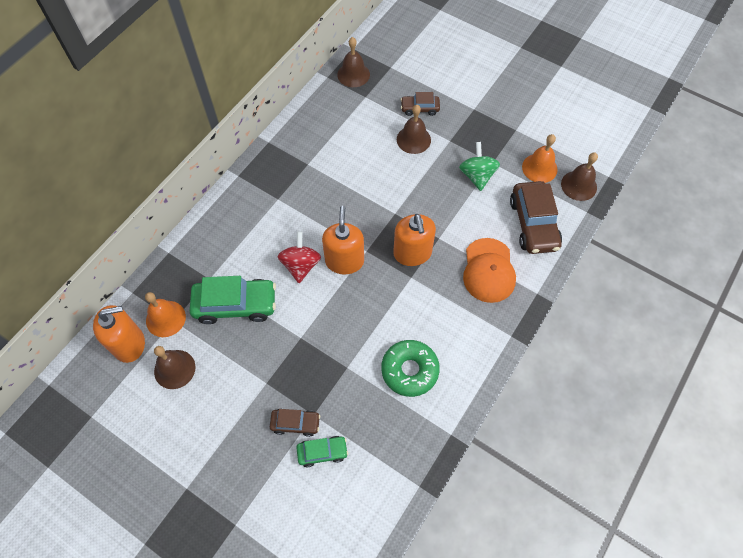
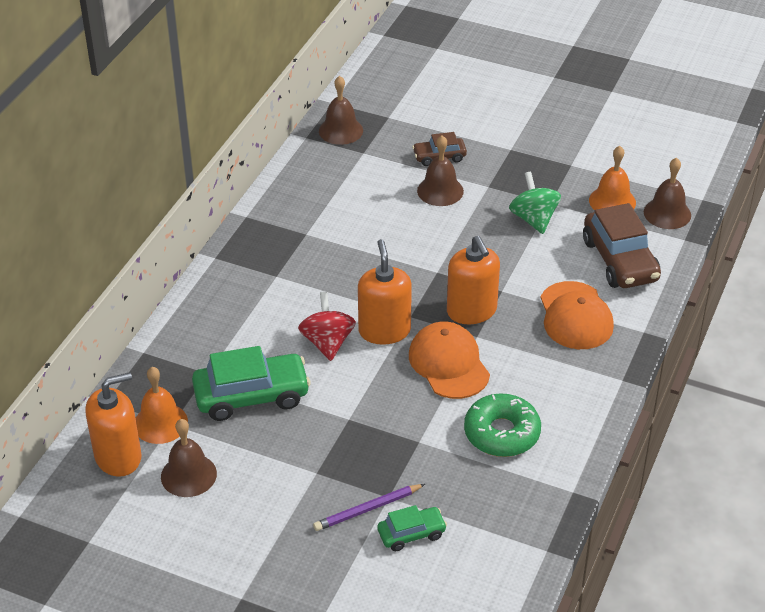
camera: 10 degrees left, 20 degrees down
(295, 423) = (367, 509): brown car -> purple pencil
(385, 299) = (449, 364): none -> orange cap

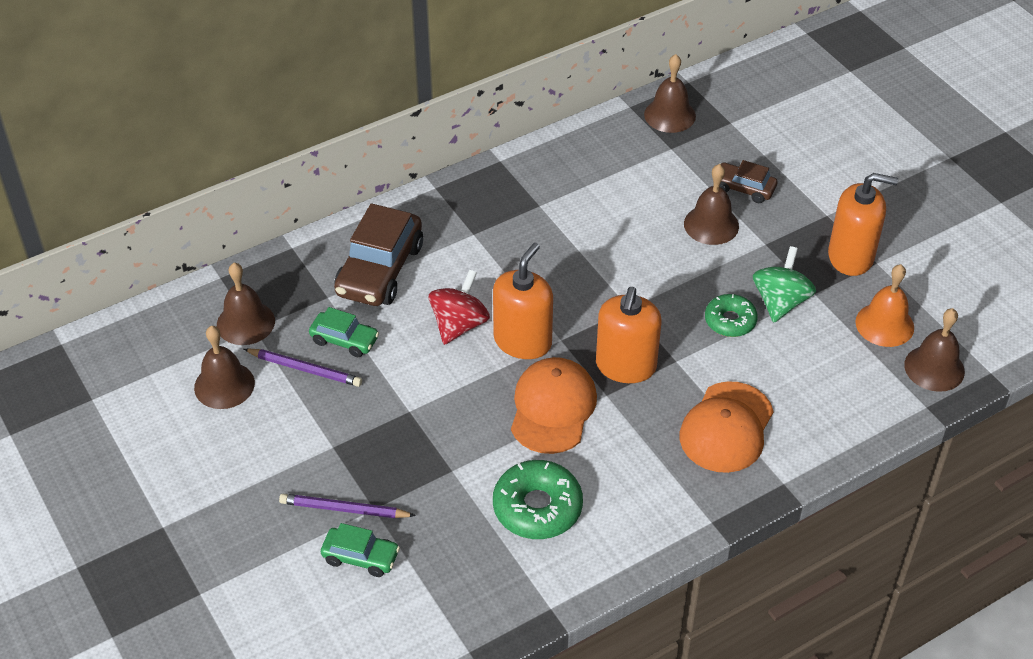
camera: 35 degrees right, 5 degrees up
(118, 457) = (183, 335): orange soap dispenser -> orange soap dispenser (851, 256)
(160, 423) = (245, 323): orange bell -> brown bell
(241, 431) = (305, 369): none -> purple pencil
(251, 396) = (344, 340): green car -> green car, size x0.54
(513, 247) = (730, 321): none -> green donut
(620, 260) = (831, 393): brown car -> brown car (380, 270)

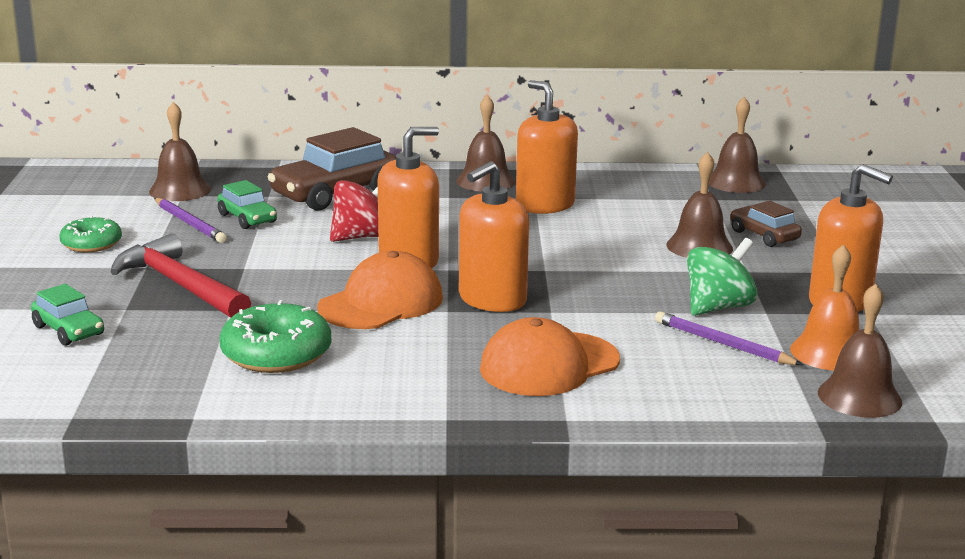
camera: 30 degrees right, 25 degrees down
(224, 385) = (111, 213): brown bell -> brown bell (485, 181)
(344, 509) = (99, 301): purple pencil -> purple pencil (723, 344)
(384, 458) = (180, 285): none -> red hammer
(557, 214) = (545, 205): none -> orange soap dispenser
(730, 321) = (644, 304): green donut -> green donut (91, 244)

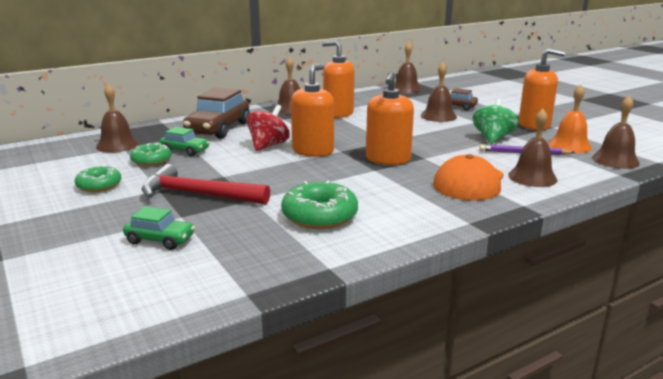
camera: 30 degrees left, 0 degrees up
(189, 223) = (151, 160): purple pencil -> green donut
(381, 303) = (334, 174): orange cap -> none
(659, 384) = (532, 177): none -> brown bell

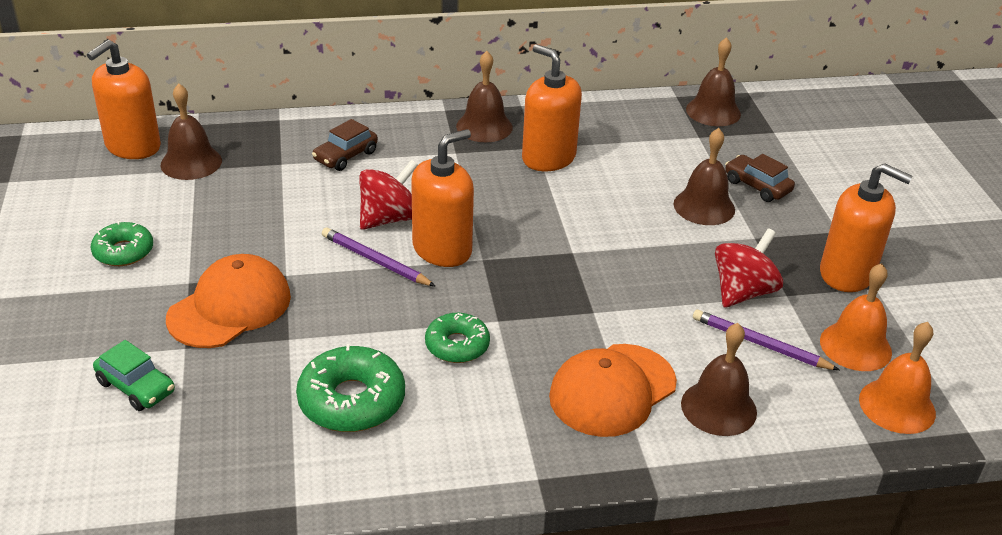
camera: 20 degrees right, 15 degrees up
(151, 160) = (214, 212): green donut -> green donut (457, 345)
(185, 151) = (269, 200): green car -> none
(198, 194) = (230, 307): red hammer -> orange cap
(218, 129) = (345, 156): brown car -> brown car, size x0.54
(276, 161) = (375, 261): none -> purple pencil
(388, 159) = (535, 301): orange soap dispenser -> orange soap dispenser (133, 146)
(493, 138) = (742, 292): green spinning top -> red spinning top
(615, 160) = (897, 406): brown bell -> orange bell

